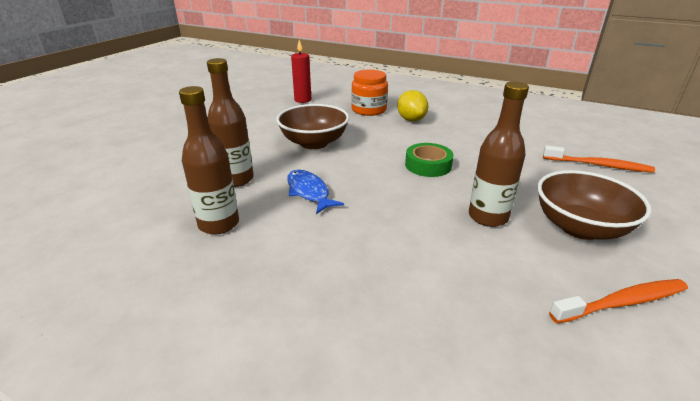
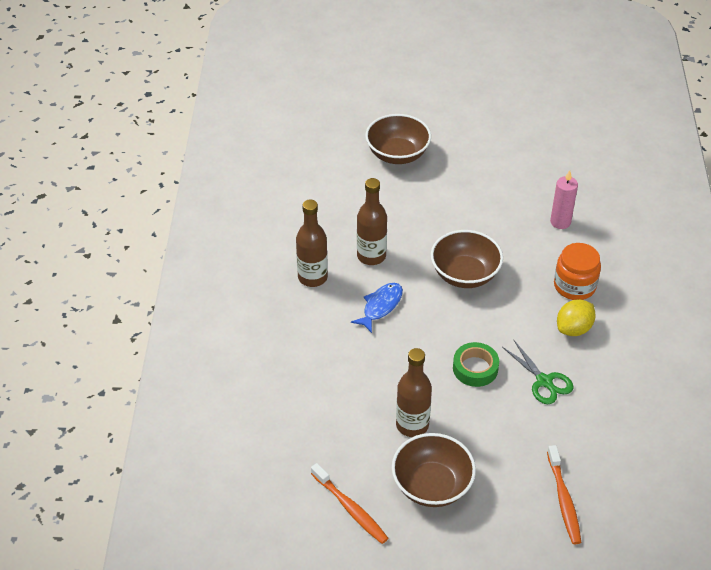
camera: 65 degrees right, 15 degrees up
(136, 135) = (397, 154): none -> brown bowl
(303, 100) = (560, 222): red candle -> pink candle
(459, 142) = (544, 381): none -> green scissors

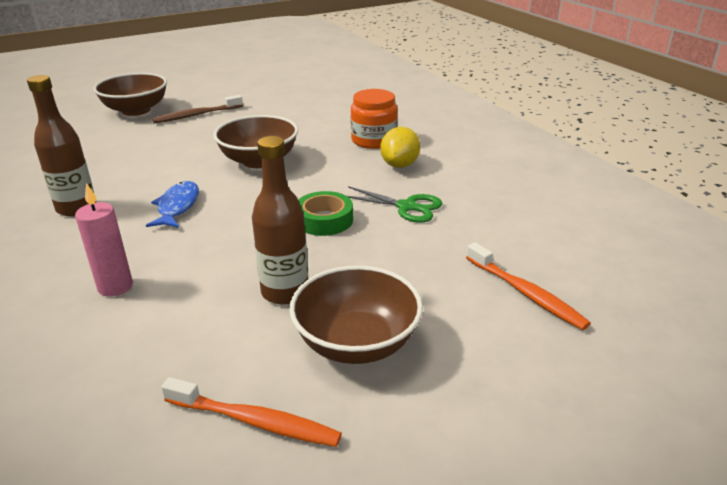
camera: 30 degrees left, 15 degrees down
(371, 256) = (144, 175): brown bottle -> none
(445, 183) = (196, 115): none -> brown toothbrush
(560, 222) = (325, 111): pink candle -> pink candle (115, 287)

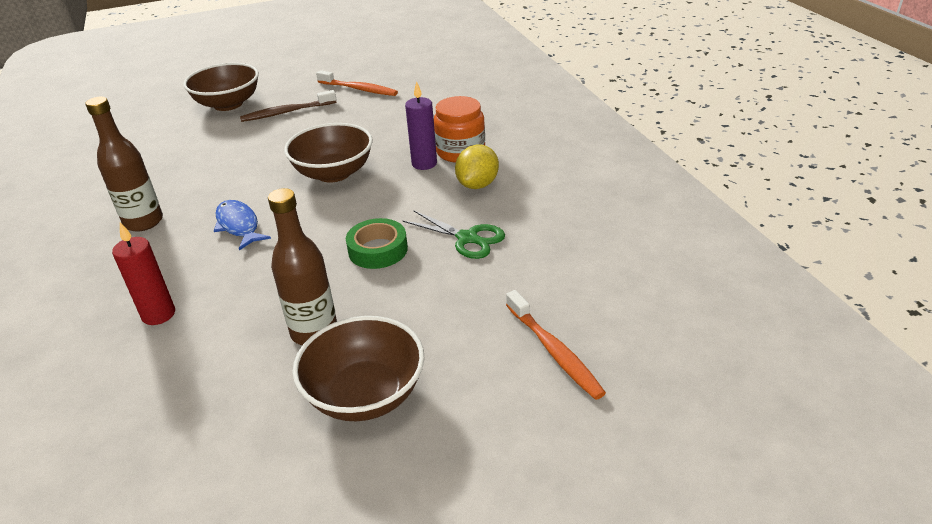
camera: 10 degrees right, 5 degrees up
(115, 287) = (158, 314): pink candle -> red candle
(177, 206) = (239, 225): blue fish -> blue fish turned 45 degrees counterclockwise
(255, 421) = (247, 469): orange toothbrush -> orange toothbrush (359, 89)
(343, 150) = (424, 164): none -> purple candle

